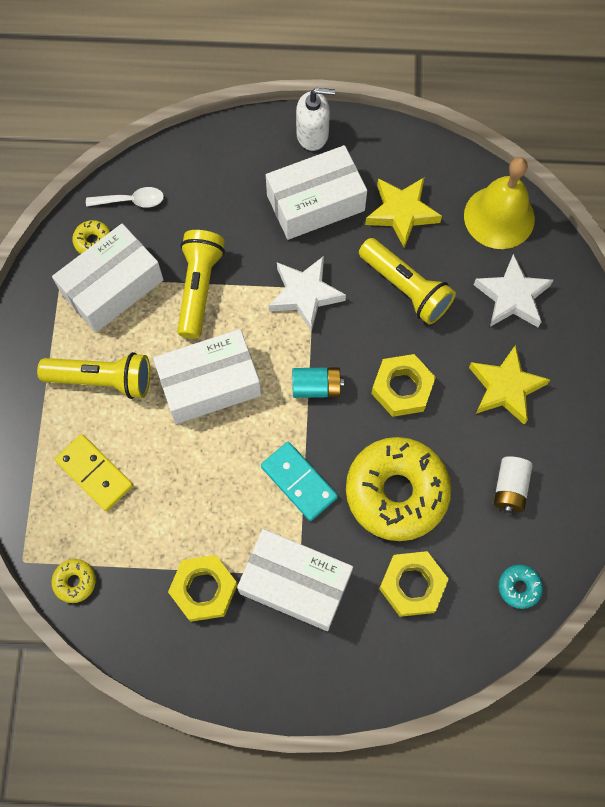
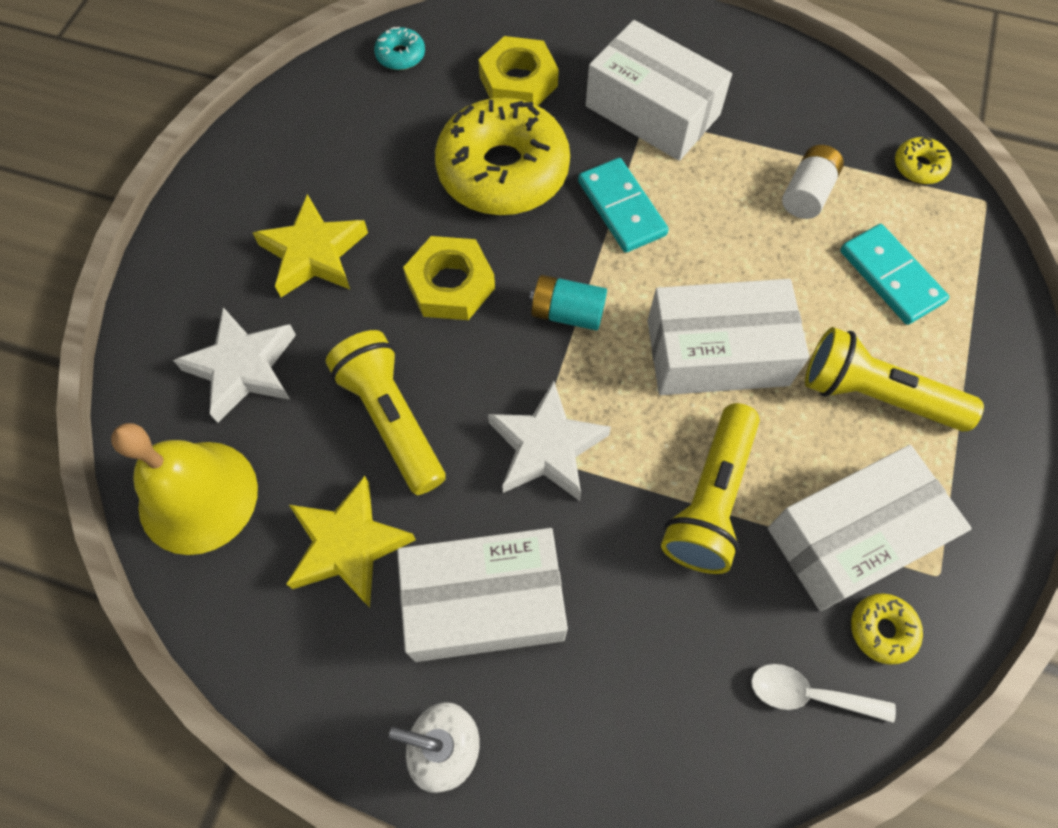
camera: 165 degrees left, 5 degrees down
(94, 473) = (891, 276): yellow domino -> turquoise domino
(204, 589) = (762, 127): yellow nut -> none
(509, 488) = (364, 145): white battery -> white battery (807, 194)

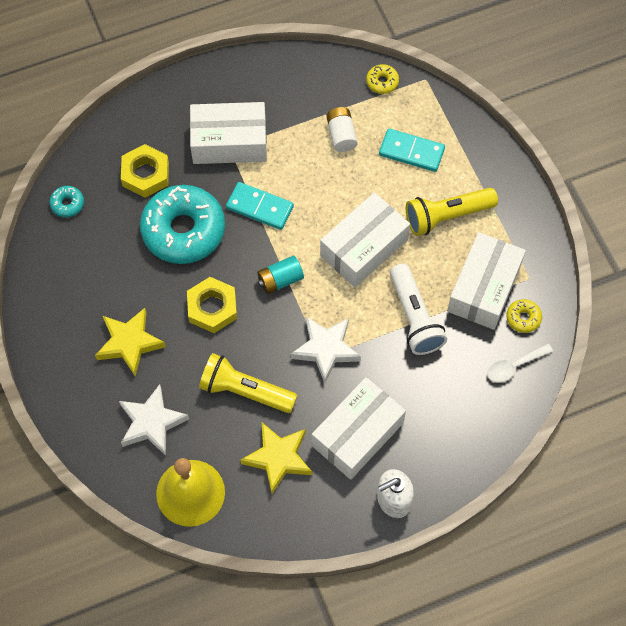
camera: 40 degrees left, 0 degrees up
(503, 171) = (183, 230): yellow donut -> turquoise donut
(711, 500) = (415, 317): yellow flashlight -> white flashlight

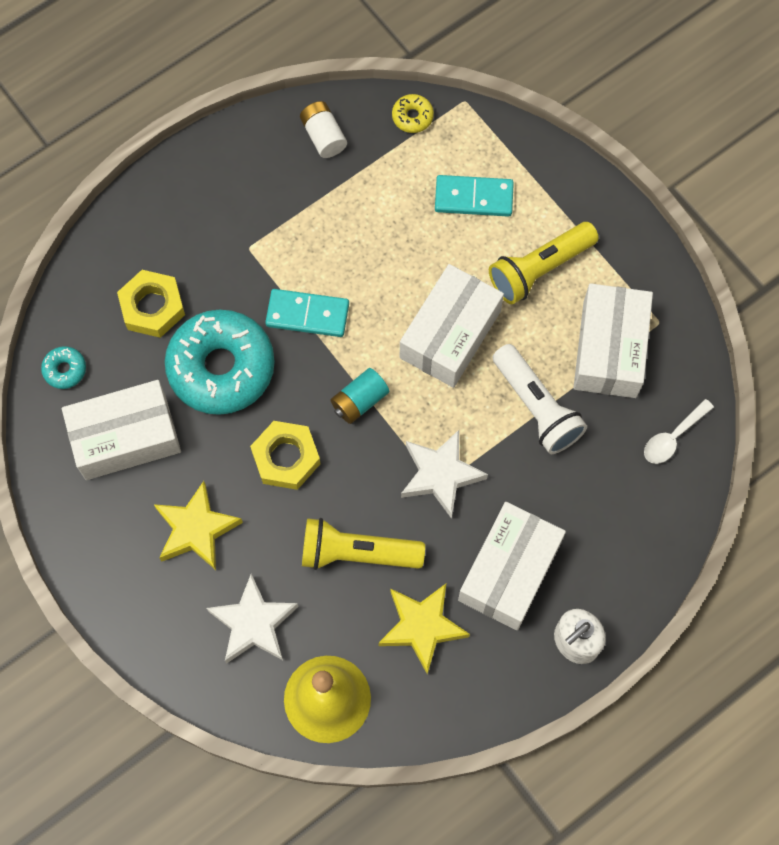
camera: 15 degrees left, 5 degrees up
(229, 142) = (245, 240): white box -> white box (126, 437)
(341, 135) = (381, 197): white battery -> white battery (323, 136)
(523, 318) = (666, 374): yellow donut -> none

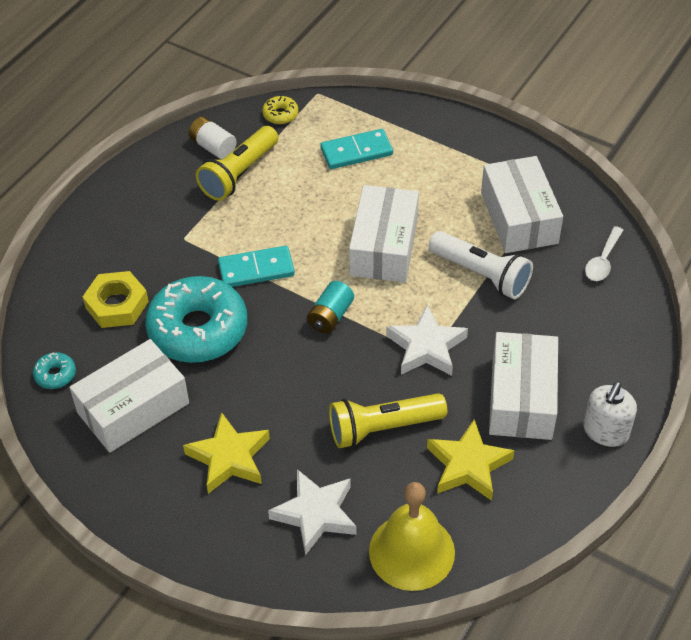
camera: 20 degrees left, 20 degrees down
(286, 458) = (286, 377): yellow nut -> none
(539, 269) = (434, 182): yellow flashlight -> yellow flashlight (239, 174)

